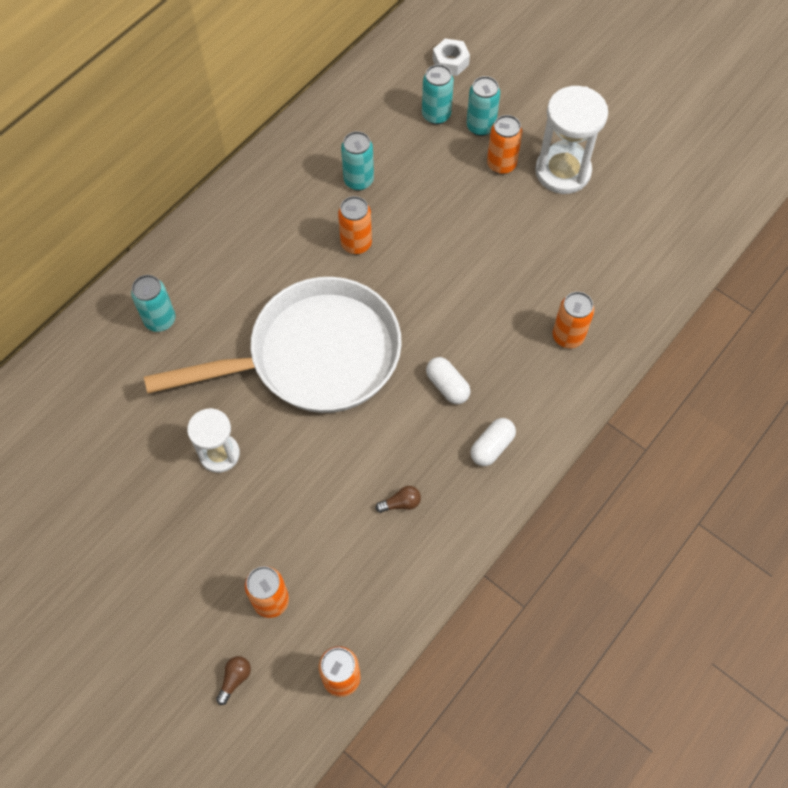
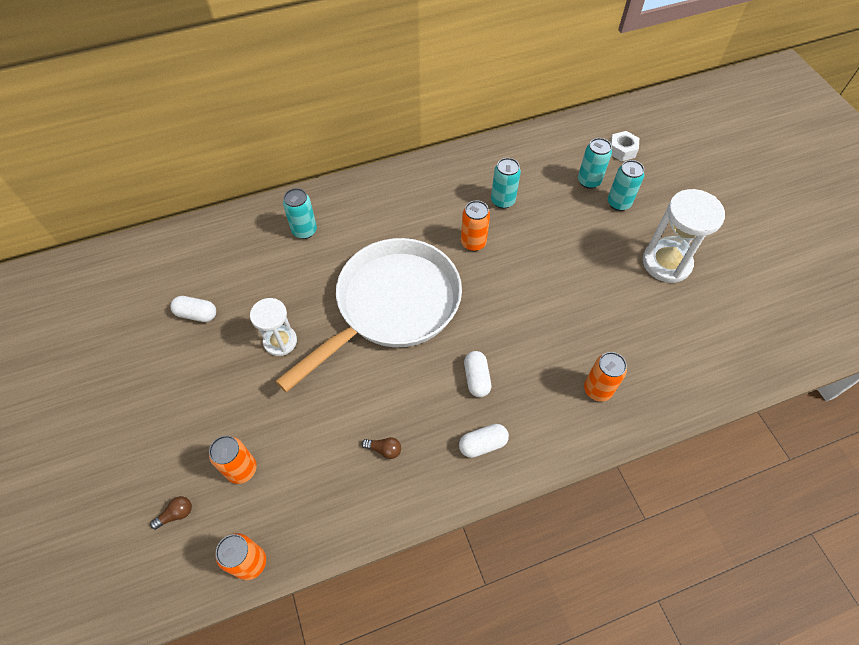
camera: 30 degrees right, 5 degrees down
(104, 474) = (197, 314): none -> white capsule
(314, 356) = (391, 306): white pan -> white pan turned 60 degrees counterclockwise
(501, 164) = (619, 236): orange can -> none

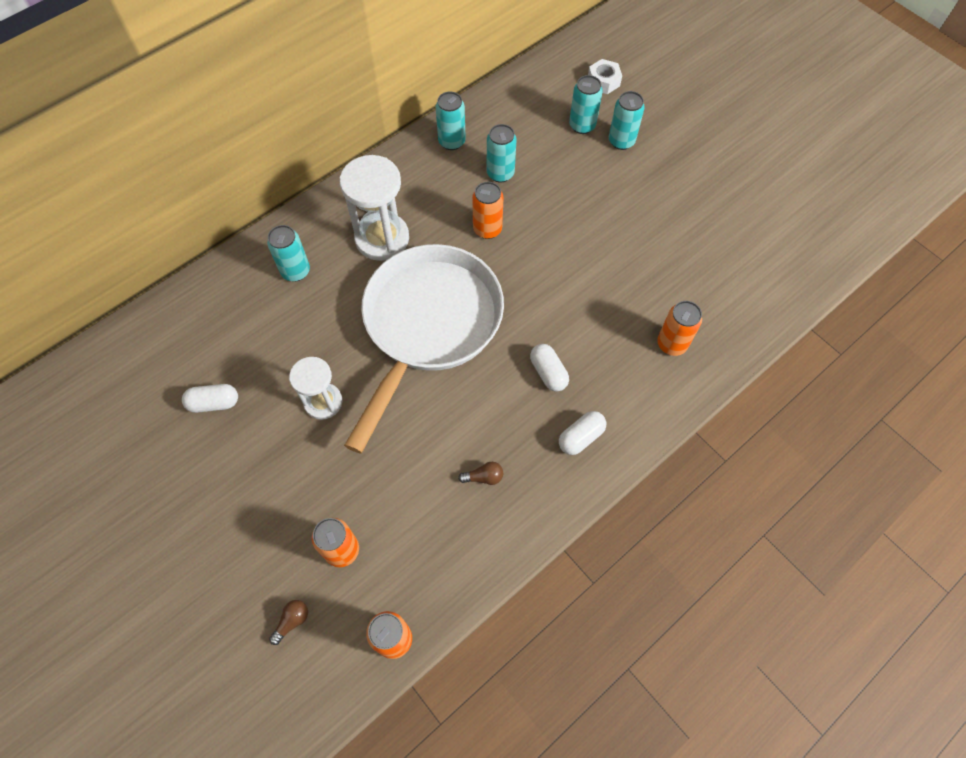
camera: 20 degrees left, 5 degrees up
(472, 164) = (451, 142): none -> turquoise can
(666, 263) = (691, 192): white hourglass -> white hourglass (382, 238)

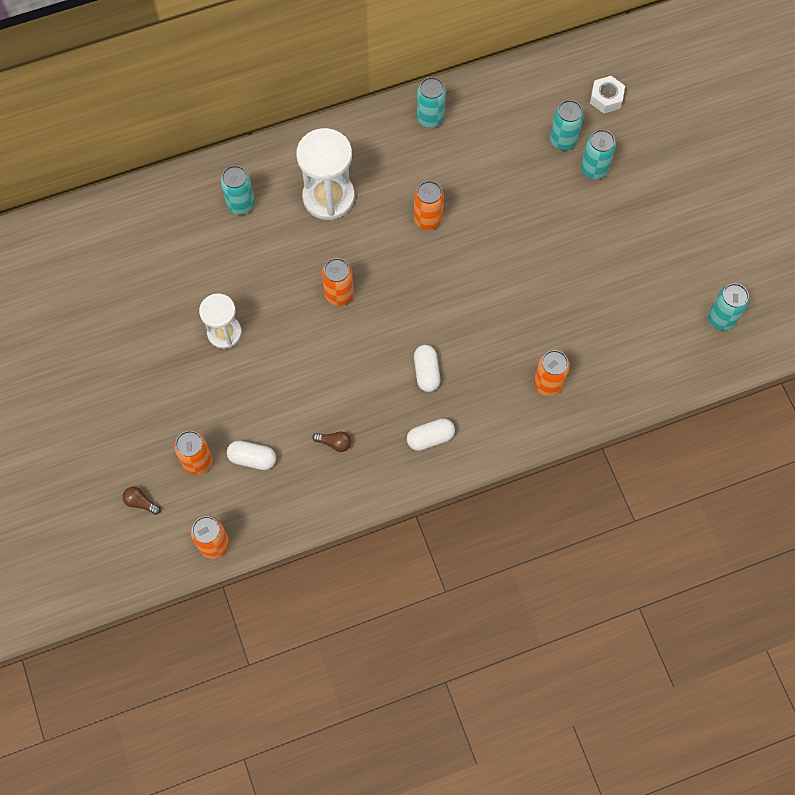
camera: 20 degrees right, 5 degrees up
(214, 403) = (134, 303): white capsule -> white capsule (252, 458)
(292, 621) = (140, 502): brown light bulb -> brown light bulb turned 120 degrees counterclockwise
(428, 325) = (339, 294): white pan -> orange can
(500, 173) = (463, 166): turquoise can -> turquoise can (721, 319)

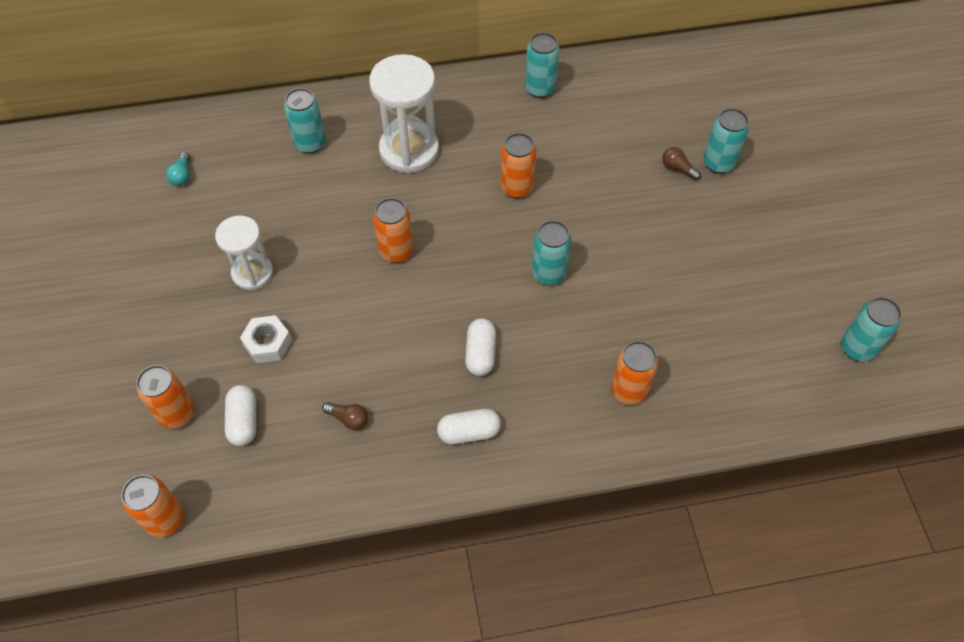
camera: 10 degrees right, 10 degrees down
(138, 253) = (182, 175): none -> turquoise light bulb
(140, 502) = (92, 451): brown light bulb -> brown light bulb (677, 168)
(252, 458) = (243, 421): white capsule -> white capsule turned 60 degrees clockwise
(563, 140) = (686, 130): turquoise can -> turquoise can (548, 273)
(606, 98) = (741, 95): white nut -> white nut (268, 343)

